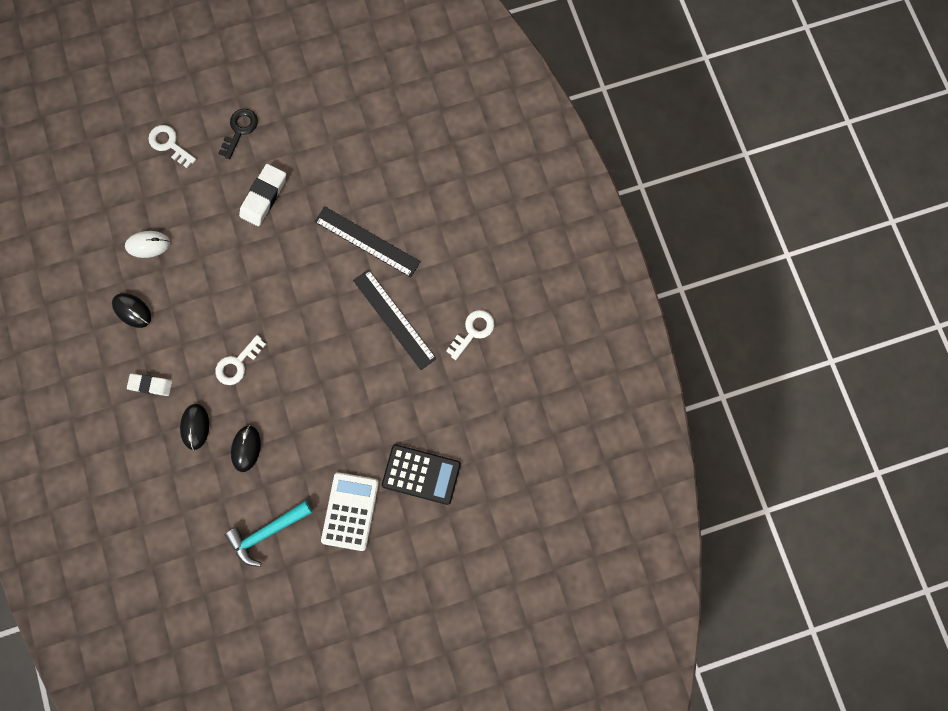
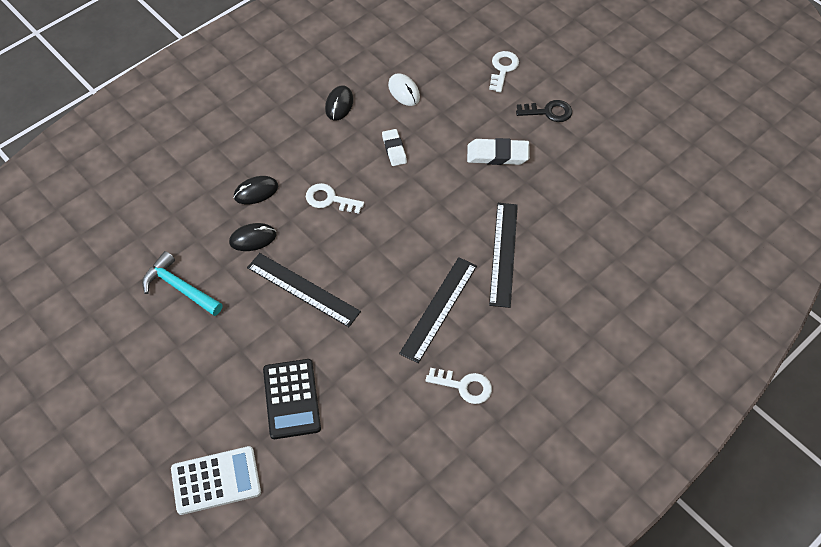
camera: 65 degrees right, 20 degrees down
(150, 385) = (279, 144): white eraser -> white eraser (394, 149)
(321, 424) = (303, 289): none -> black ruler
(350, 511) = (228, 350): white calculator -> white calculator (216, 480)

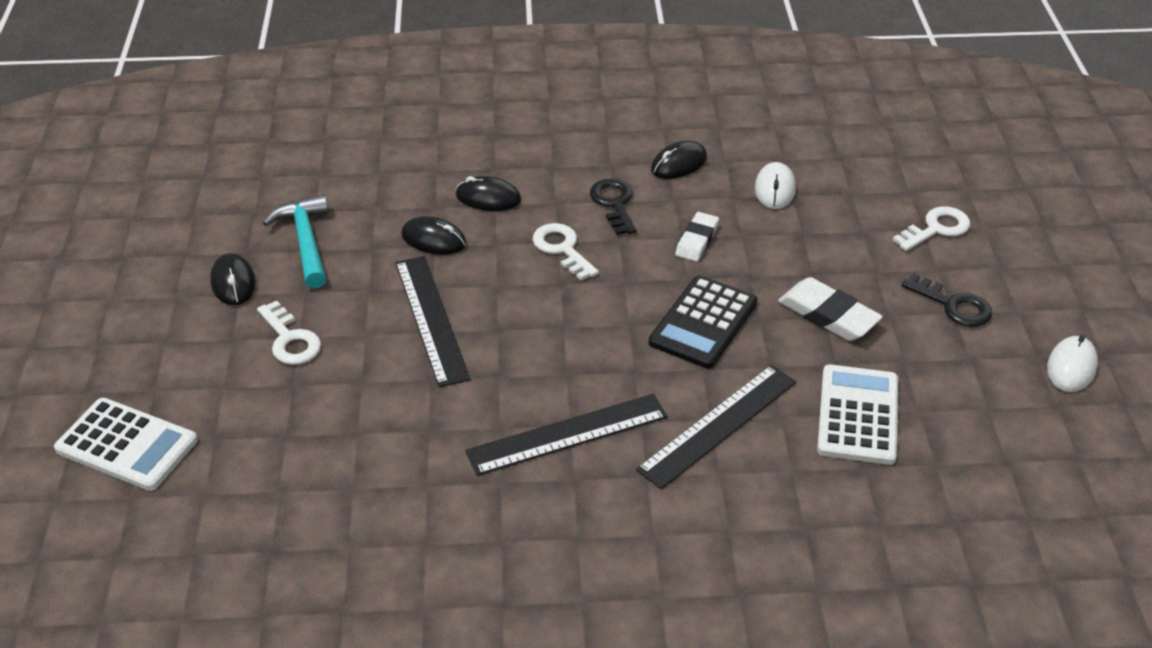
camera: 40 degrees right, 15 degrees down
(165, 342) = (233, 282): none -> black mouse
(291, 399) = (294, 418): black calculator -> black calculator (703, 323)
(329, 152) = (614, 203): none -> black key
(464, 386) = (505, 538): white key -> white key (290, 340)
(559, 204) = (858, 415): none -> white calculator
(626, 115) = (1071, 367): none -> white mouse

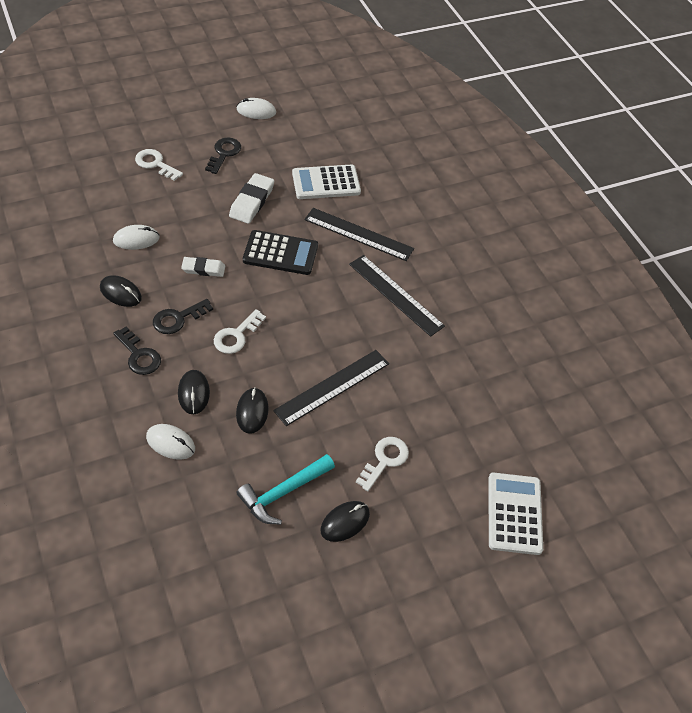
camera: 115 degrees left, 10 degrees up
(427, 170) = (170, 443): none -> white mouse
(568, 165) = (139, 355): none -> black key

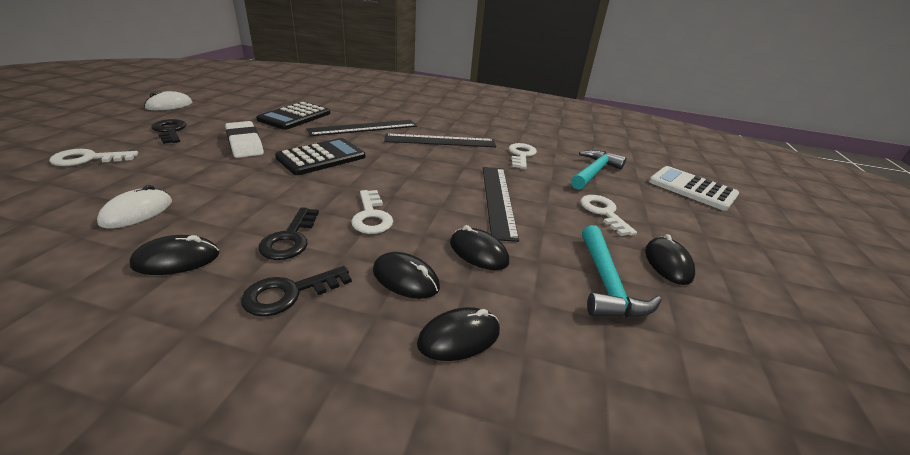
camera: 50 degrees left, 20 degrees down
(139, 355) = (289, 293): black key -> black key turned 150 degrees clockwise
(170, 443) = (459, 337): white mouse -> black mouse
(203, 269) = (261, 195): white eraser -> none
(326, 183) = (295, 116): white calculator -> black calculator
(435, 361) = (521, 155): none -> white key
(462, 427) = (594, 172): none -> turquoise hammer

